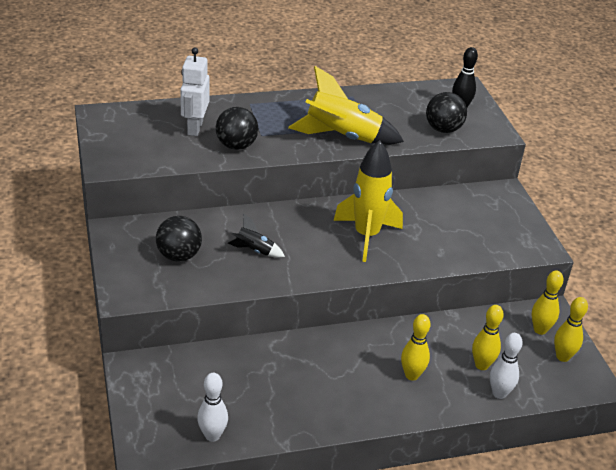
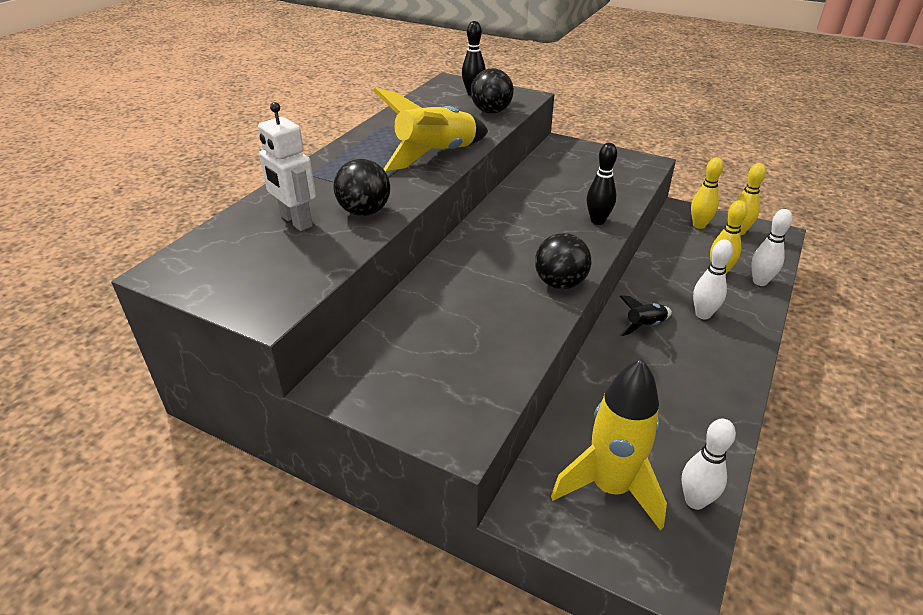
camera: 45 degrees left, 0 degrees up
(179, 256) = (440, 356): black ball -> black ball (560, 283)
(254, 251) = (491, 300): black rocket -> black rocket (644, 326)
(366, 236) = (543, 228): yellow rocket -> yellow rocket (610, 488)
(411, 257) = (597, 221): none -> black bowling pin
(411, 375) = (703, 314): yellow bowling pin -> white bowling pin

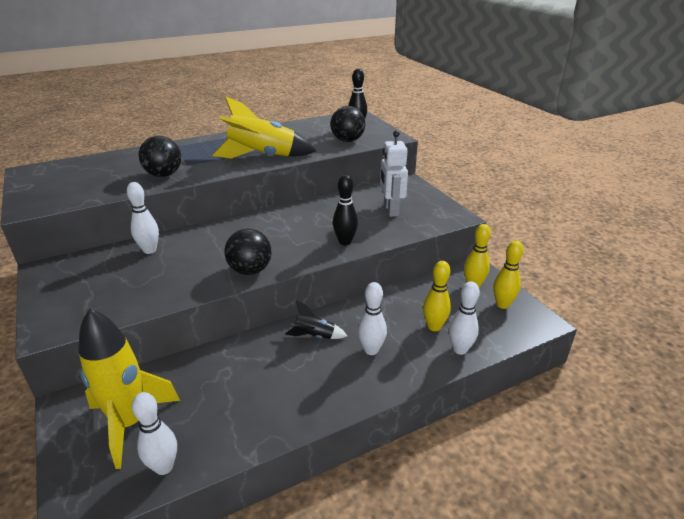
camera: 35 degrees right, 5 degrees down
(296, 221) = (123, 168): white robot -> white robot (391, 210)
(422, 309) = (149, 250): none -> white bowling pin

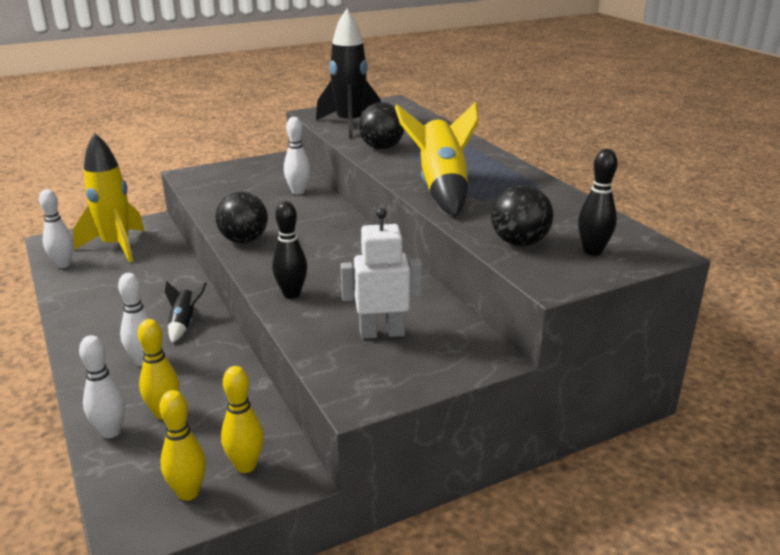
camera: 90 degrees right, 5 degrees down
(89, 188) = (349, 125): none -> black rocket

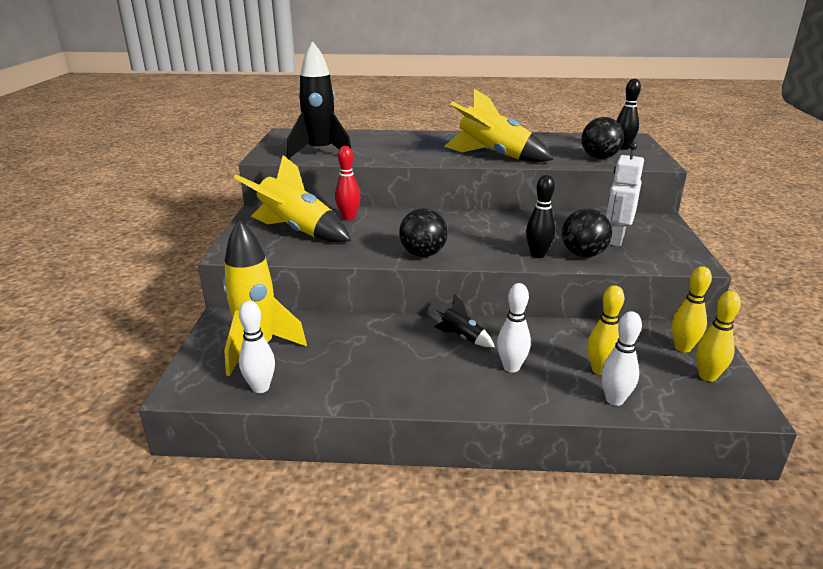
camera: 60 degrees left, 0 degrees up
(249, 182) = (297, 231): none -> yellow rocket
(298, 192) = (348, 218): white bowling pin -> red bowling pin
(381, 147) = (389, 154): black ball -> black ball (583, 254)

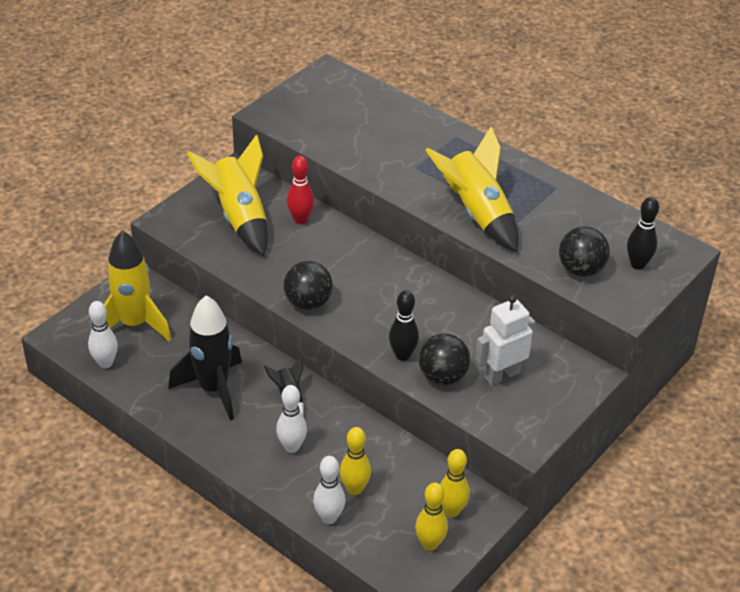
camera: 35 degrees right, 15 degrees up
(320, 152) = (320, 128): black rocket -> black rocket (213, 389)

